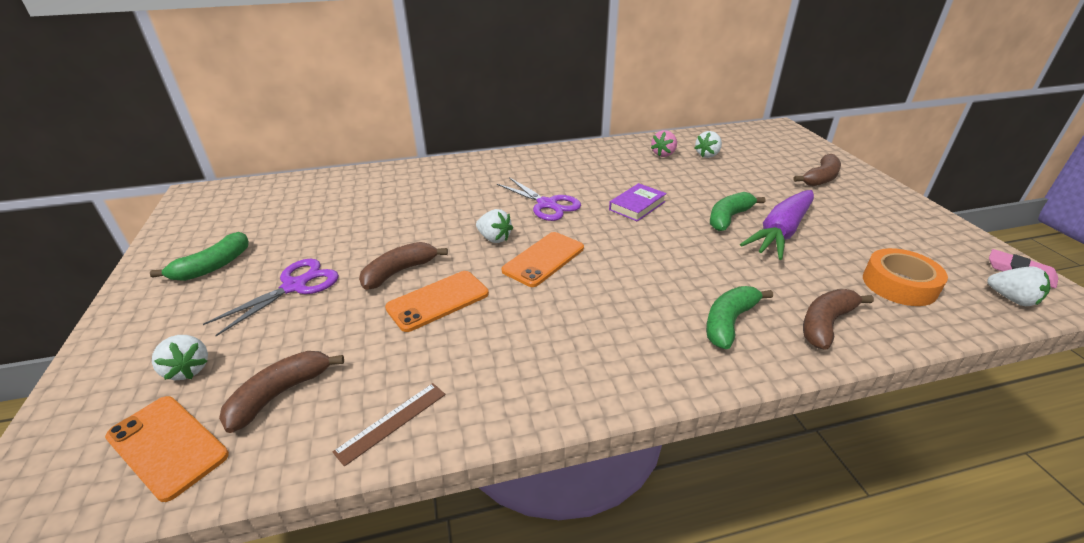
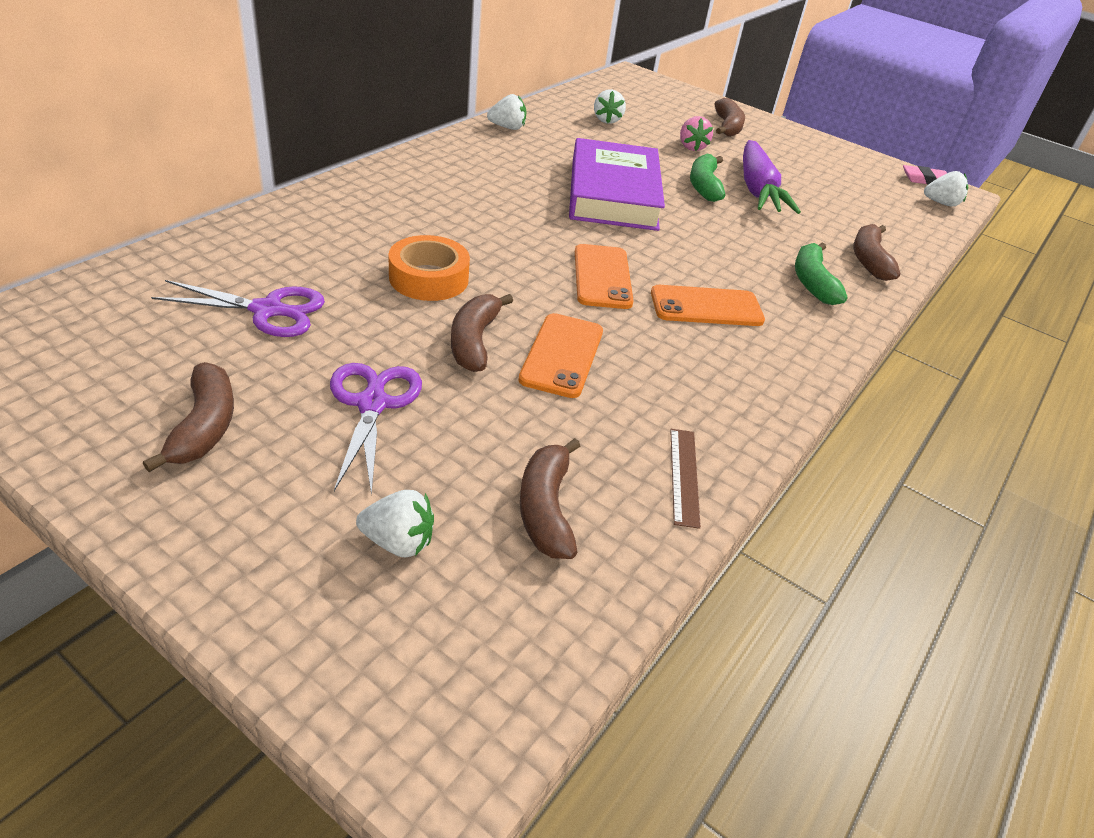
camera: 45 degrees left, 5 degrees up
(167, 446) = (510, 612): orange phone -> orange phone (706, 307)
(213, 266) = (205, 426): green banana -> brown banana
(494, 238) = (523, 271): white strawberry -> white strawberry (507, 127)
(547, 204) = (523, 216): purple scissors -> purple scissors (267, 310)
(637, 206) = (613, 194): purple book -> purple book, size x2.10
(663, 154) = (564, 127): pink strawberry -> pink strawberry (691, 147)
(899, 284) = (876, 212): orange tape -> orange tape (429, 278)

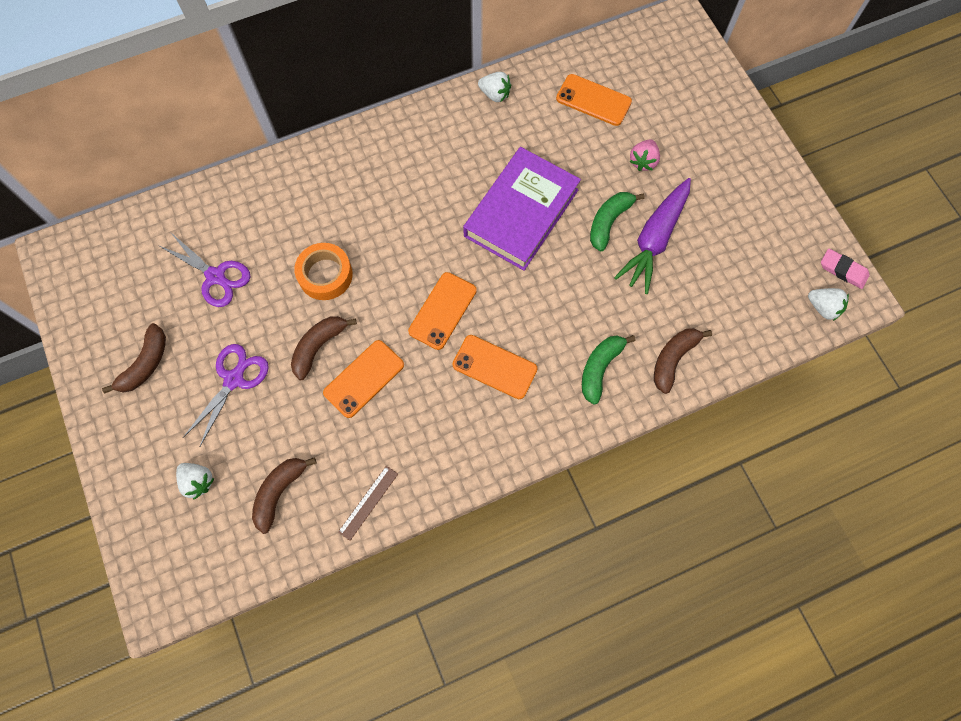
camera: 35 degrees right, 30 degrees up
(607, 120) = (593, 100): white strawberry -> orange phone
(727, 127) = (707, 135): brown banana -> none

